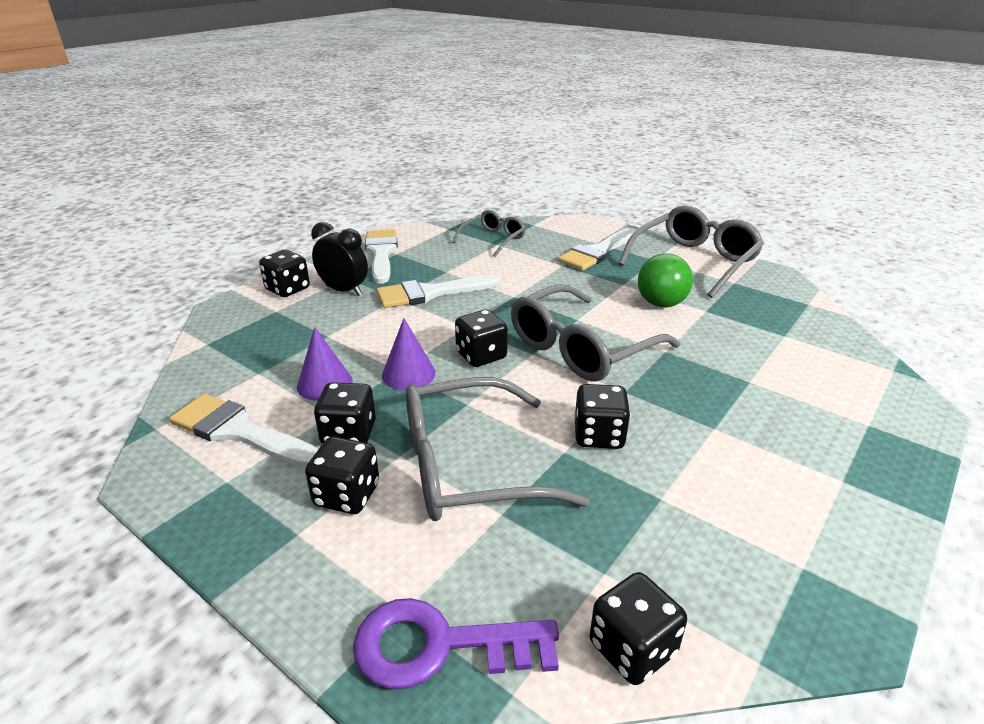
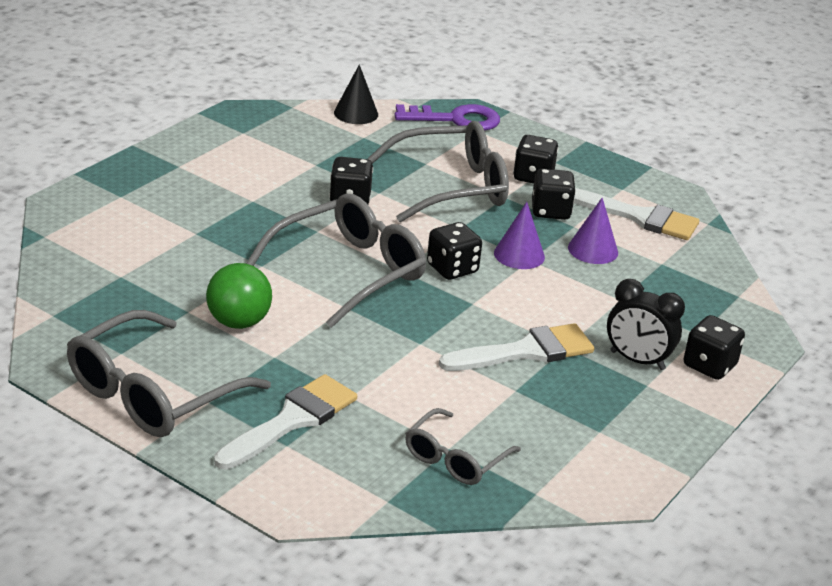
camera: 175 degrees right, 0 degrees up
(381, 253) = (622, 431): white brush -> none
(632, 648) = (356, 113): black dice -> black cone

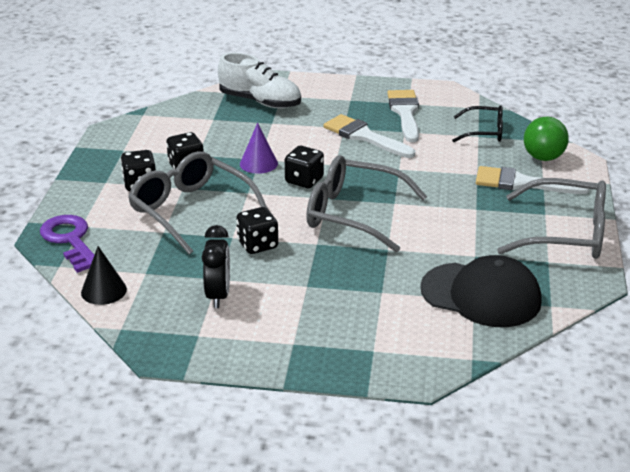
camera: 115 degrees left, 0 degrees up
(121, 282) = (481, 295): none -> black cap
(238, 322) = (461, 232): green ball -> green ball (543, 157)
(455, 458) = (484, 132): grey glasses -> black glasses
(593, 250) = (222, 142): purple cone -> none
(637, 360) = (331, 106): black clock -> black clock (218, 295)
(639, 217) = (160, 136): white brush -> white brush (405, 113)
(689, 311) = (260, 102): none -> white shoe
(709, 366) = (310, 88): black dice -> none

